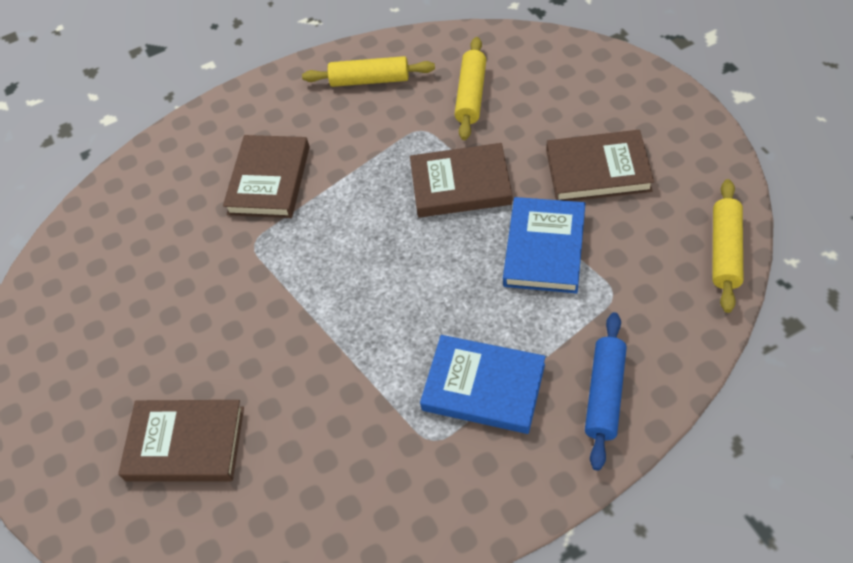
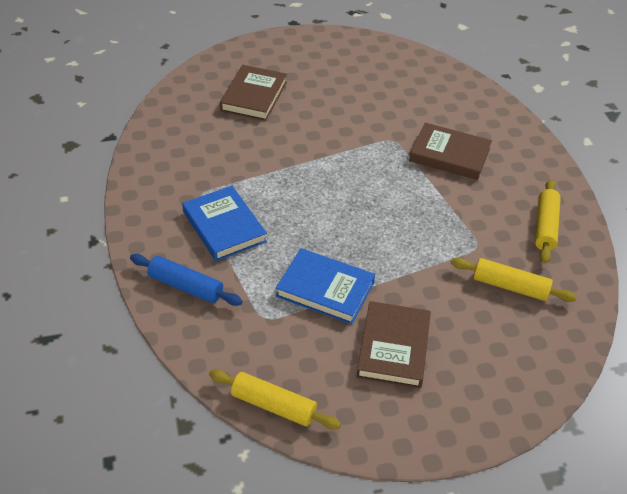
camera: 95 degrees right, 10 degrees down
(460, 185) = (408, 256): brown book -> none
(483, 387) = (224, 226): blue book -> blue book turned 60 degrees counterclockwise

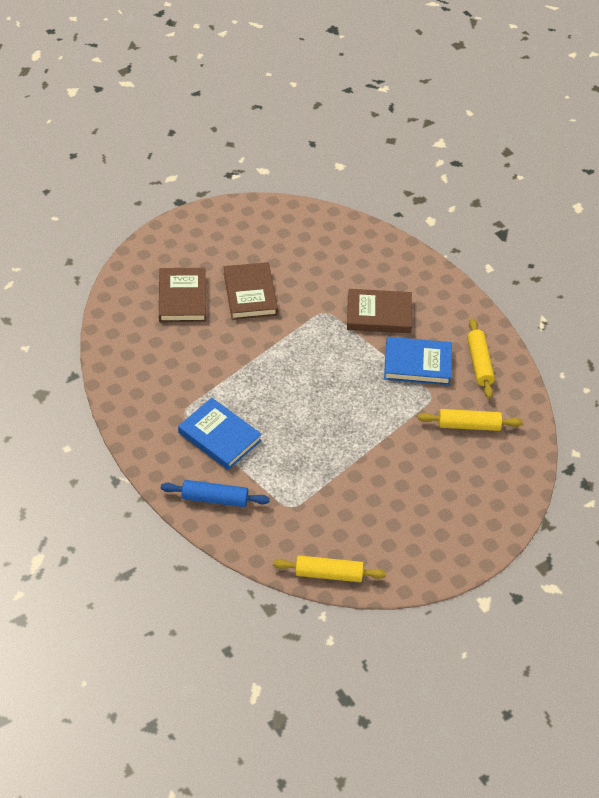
camera: 20 degrees left, 5 degrees up
(325, 289) = (327, 469): blue book -> blue book (417, 364)
(393, 347) = (399, 502): brown book -> brown book (250, 294)

